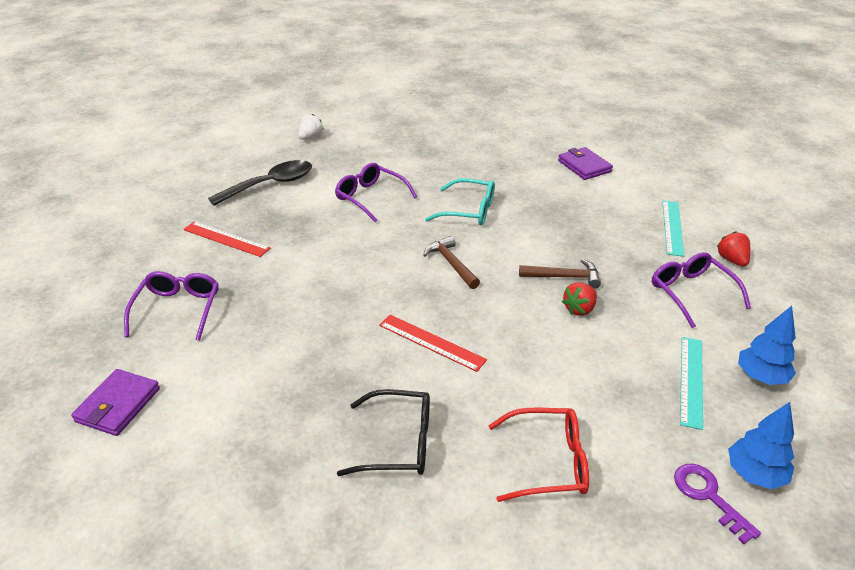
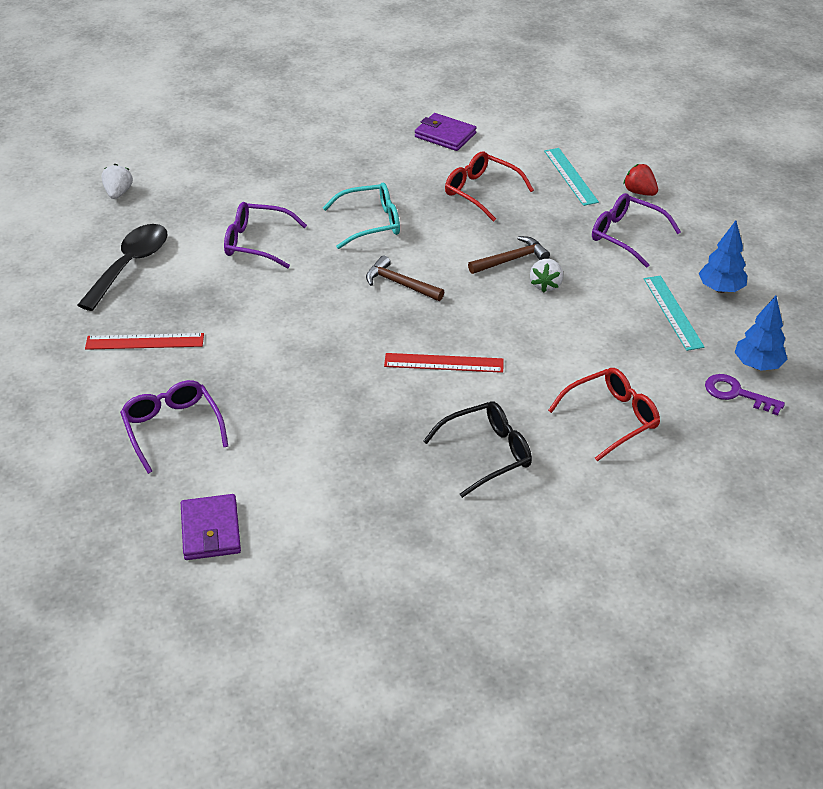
camera: 30 degrees left, 5 degrees up
(579, 309) = (546, 285): red strawberry -> white strawberry
(581, 216) = (481, 192): none -> red glasses

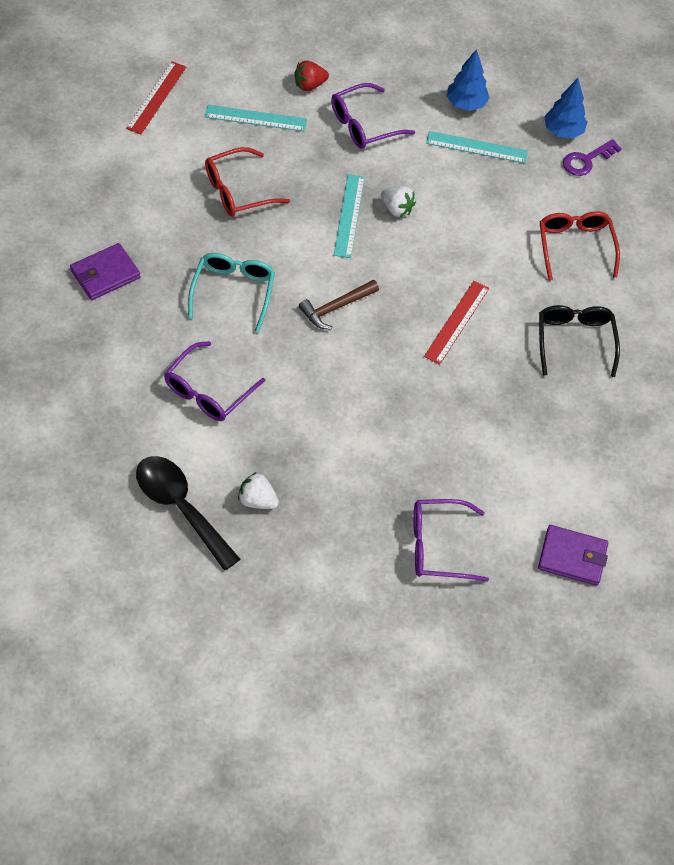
camera: 70 degrees left, 15 degrees up
(118, 193) = (45, 480): white strawberry -> white strawberry (257, 500)
(145, 341) = (307, 531): red ruler -> red ruler (156, 97)
(445, 135) = (128, 175): purple wallet -> purple wallet (105, 274)
(511, 259) = (349, 215): brown hammer -> turquoise ruler

